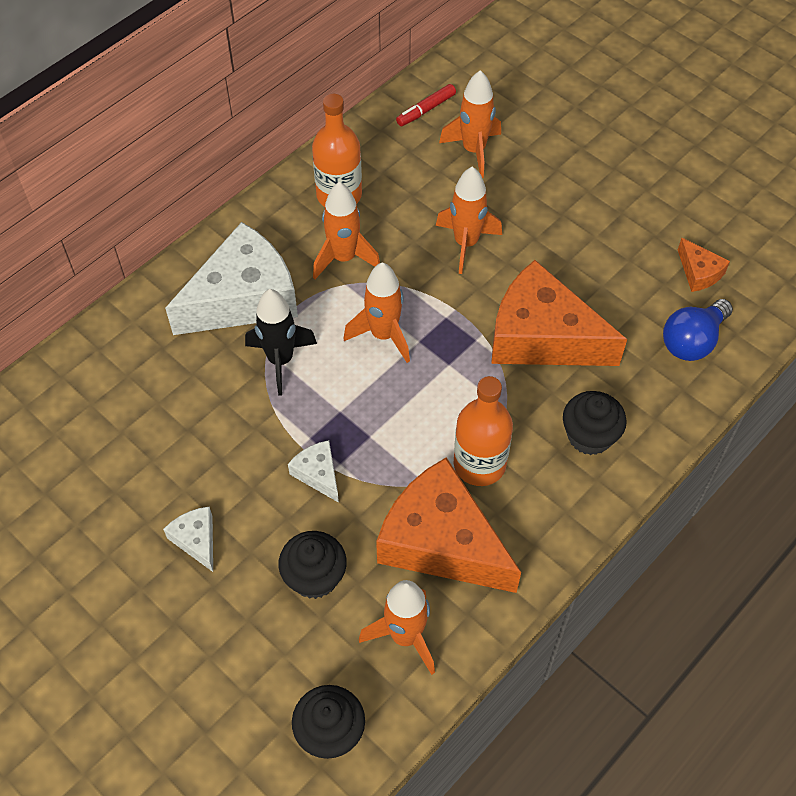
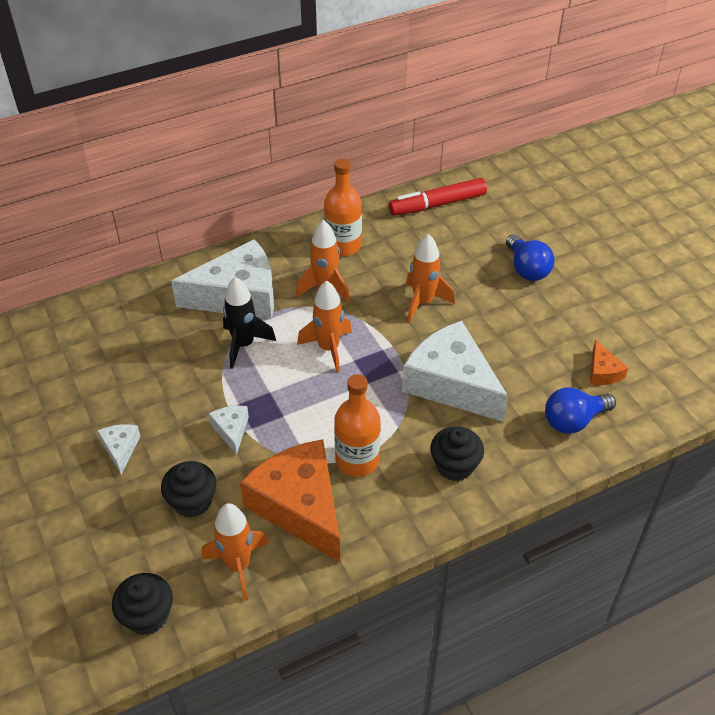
camera: 20 degrees right, 10 degrees down
(426, 110) = (437, 204): red marker -> red marker, size x1.78
(473, 151) = (460, 240): orange rocket -> none
(542, 337) = (451, 383): orange cheese -> white cheese
(564, 167) = (527, 269): none -> blue light bulb

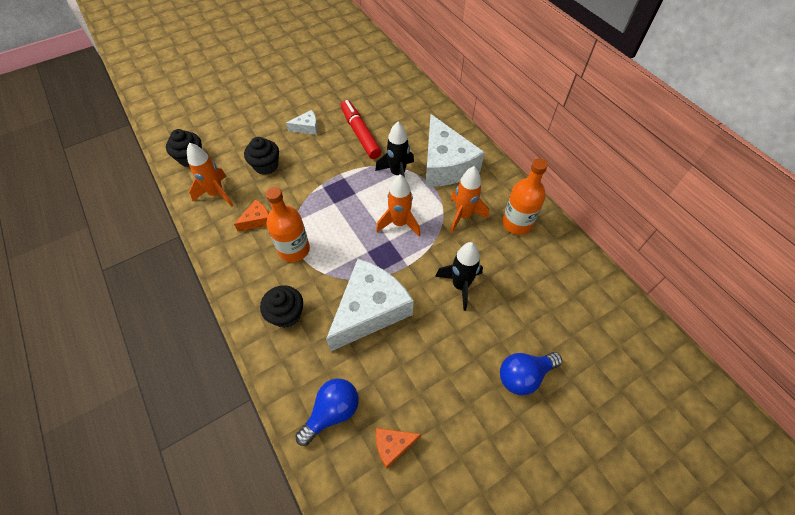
camera: 85 degrees right, 10 degrees up
(231, 430) = (321, 177): white cheese -> none
(300, 507) = (257, 220): orange cheese -> orange cheese, size x0.44
(423, 302) = (460, 285): orange rocket -> black rocket
(437, 204) = (594, 292): red marker -> red marker (360, 134)
(573, 420) = (332, 412): blue light bulb -> blue light bulb turned 75 degrees clockwise

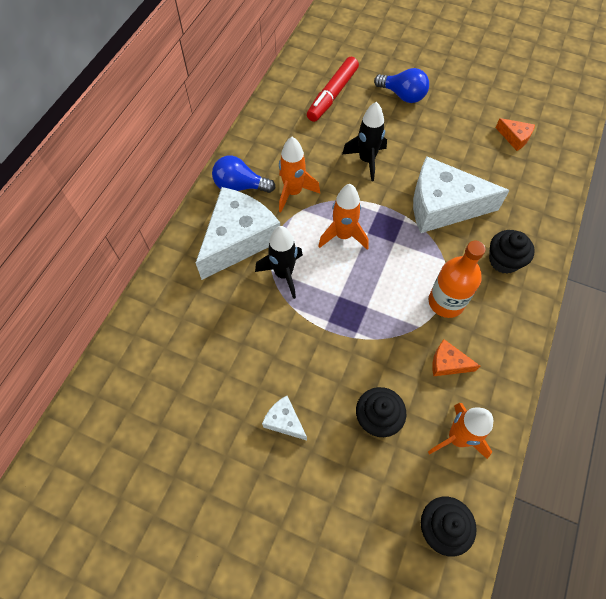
camera: 125 degrees left, 5 degrees up
(332, 412) = (533, 181): blue light bulb -> blue light bulb (240, 186)
(360, 134) = (251, 350): red marker -> red marker (332, 95)
(517, 223) = (270, 152): orange bottle -> none

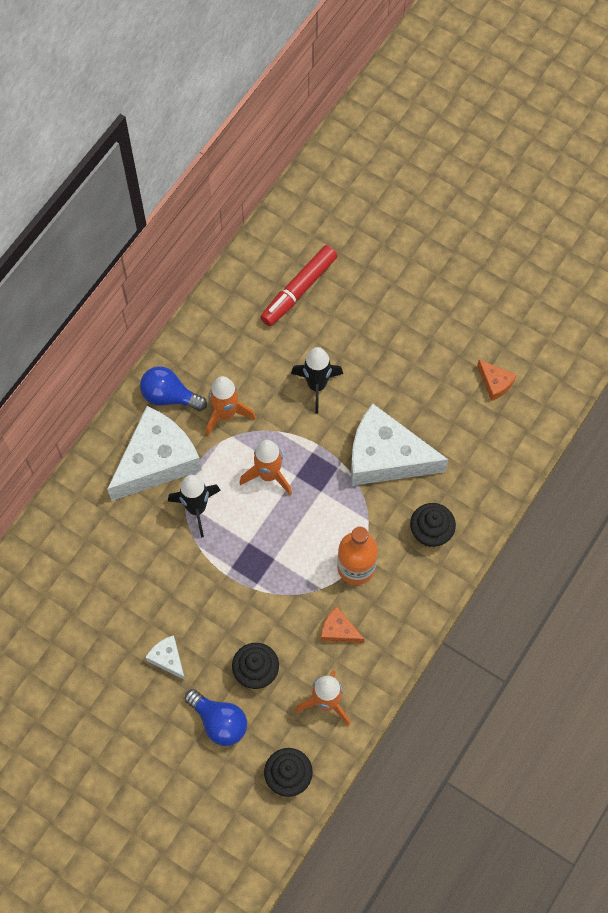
camera: 10 degrees right, 5 degrees up
(402, 95) = (381, 304): blue light bulb -> blue light bulb (219, 722)

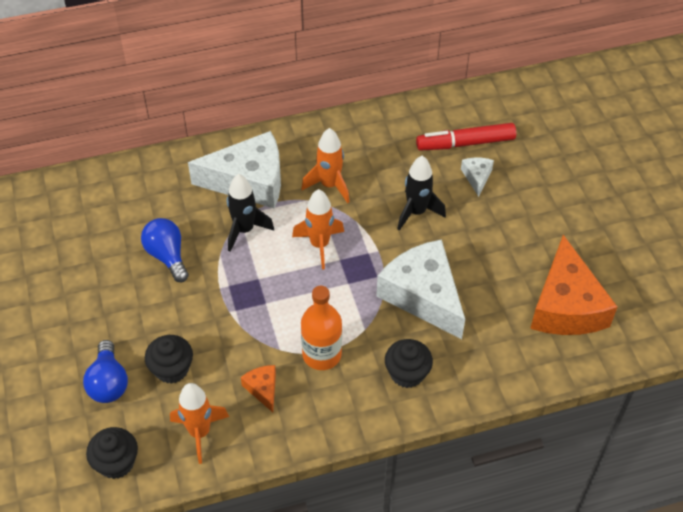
camera: 40 degrees right, 15 degrees down
(168, 659) = (119, 312): white cheese -> white cheese (477, 177)
(169, 396) = (300, 148): blue light bulb -> blue light bulb (167, 256)
(495, 383) = (566, 305): orange cheese -> orange cheese, size x2.29

